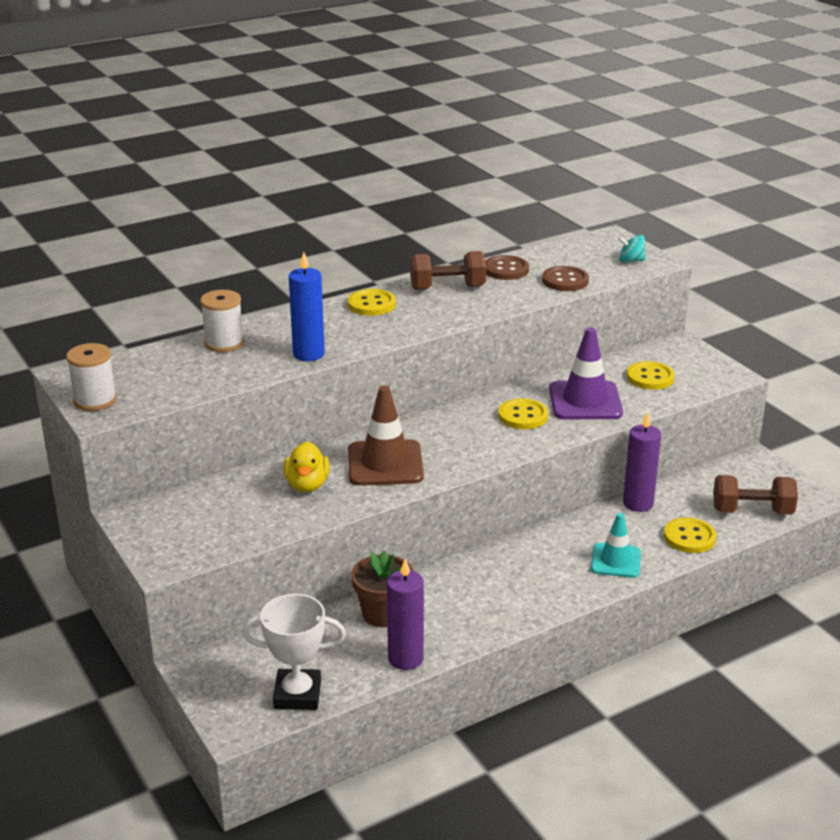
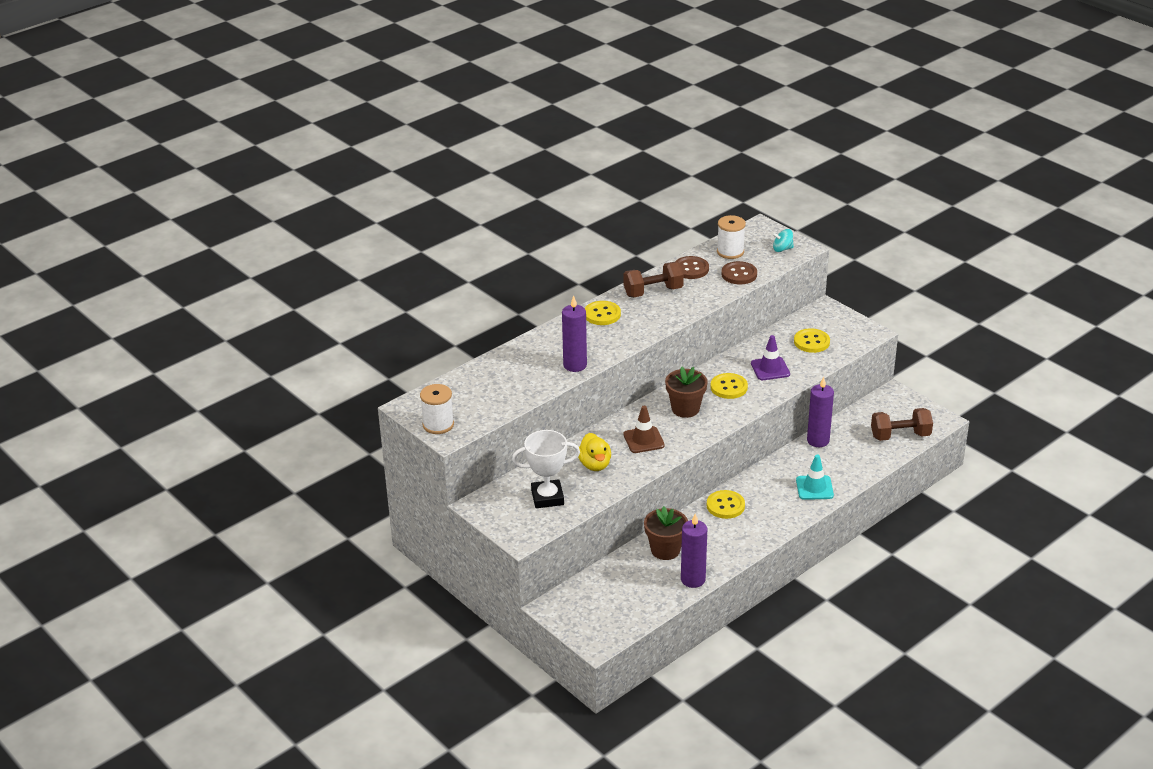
camera: 10 degrees left, 5 degrees up
(224, 343) = (507, 363): white spool -> white spool (730, 252)
(297, 695) = (629, 615): white trophy -> white trophy (547, 497)
(308, 354) = (575, 365): blue candle -> purple candle
(385, 464) = (643, 440): brown traffic cone -> brown traffic cone, size x0.65
(455, 434) = (685, 409): none -> brown flower pot
(585, 401) = (770, 369): purple traffic cone -> purple traffic cone, size x0.65
(689, 537) = (861, 462): yellow button -> yellow button (725, 506)

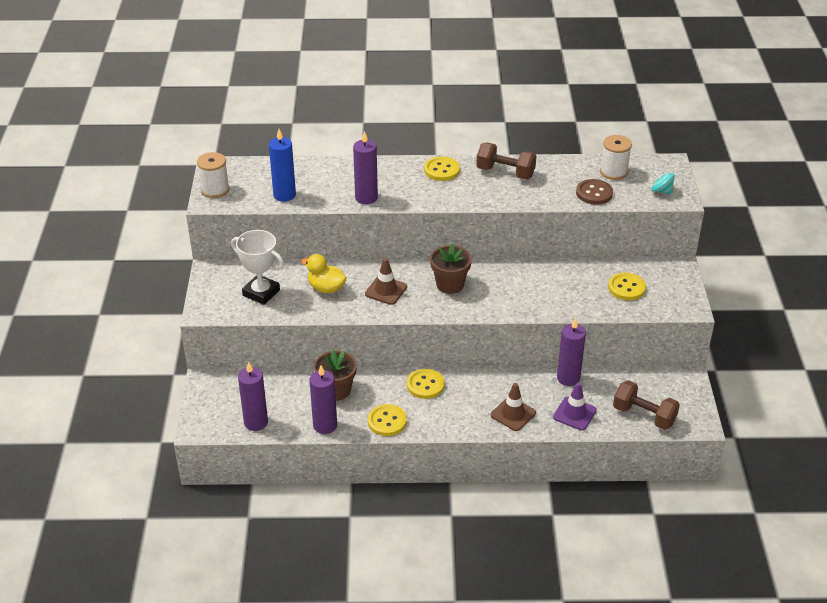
camera: 40 degrees right, 5 degrees up
(505, 398) = (284, 195): none -> blue candle
(594, 464) = (326, 288): yellow duck -> yellow duck turned 90 degrees clockwise
(637, 611) = (256, 422): none -> purple candle
(691, 269) = (561, 170): brown button -> none
(729, 387) = (507, 287): yellow button -> yellow button (387, 421)
(770, 369) = (561, 290): purple traffic cone -> purple traffic cone (574, 414)
(814, 488) = (513, 414): turquoise traffic cone -> brown traffic cone

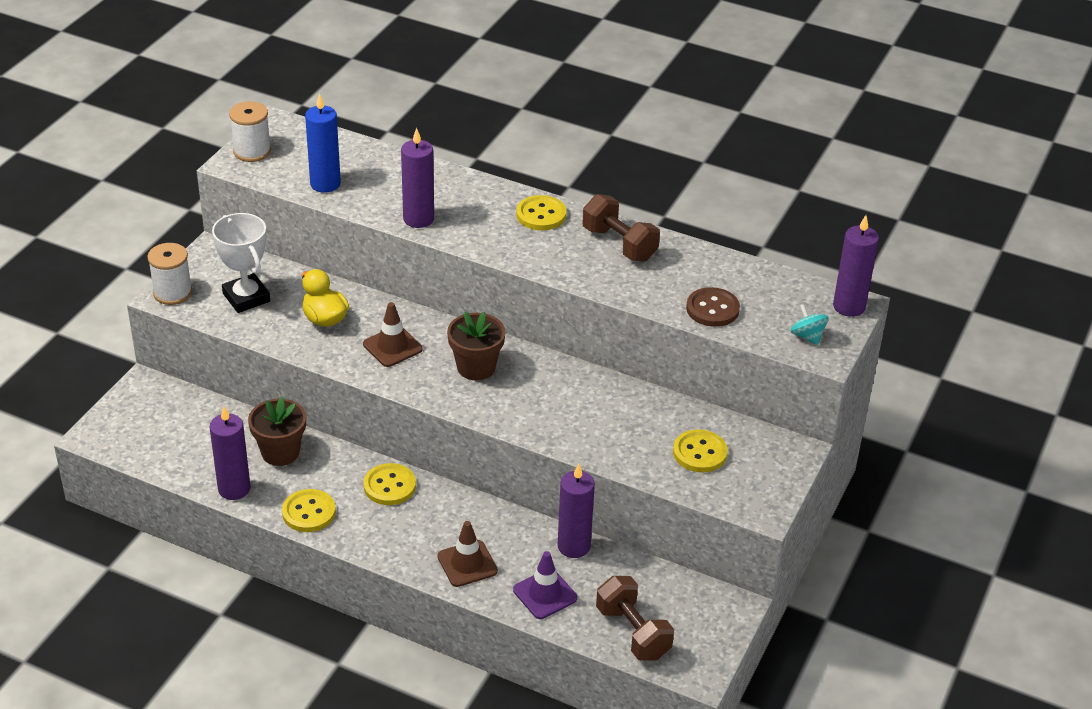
camera: 25 degrees right, 0 degrees up
(256, 422) = (160, 454): purple candle -> purple candle (849, 306)
(613, 172) = (764, 290): white spool -> white spool (173, 293)

